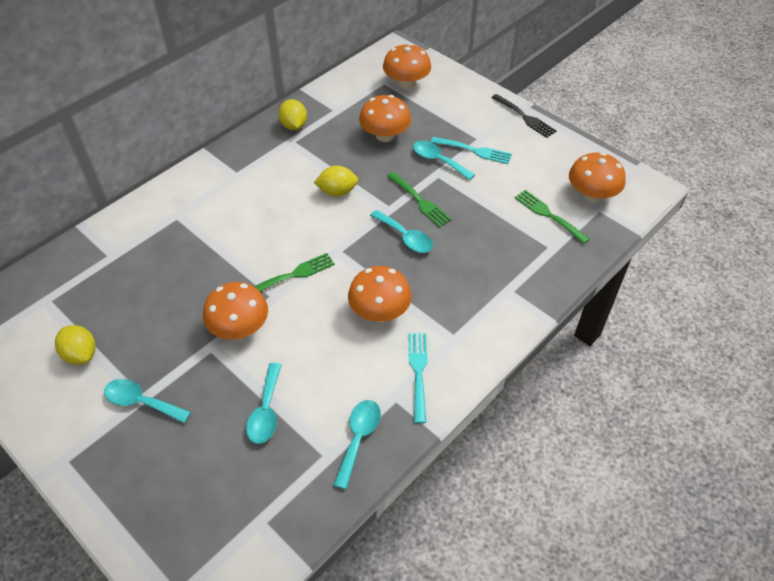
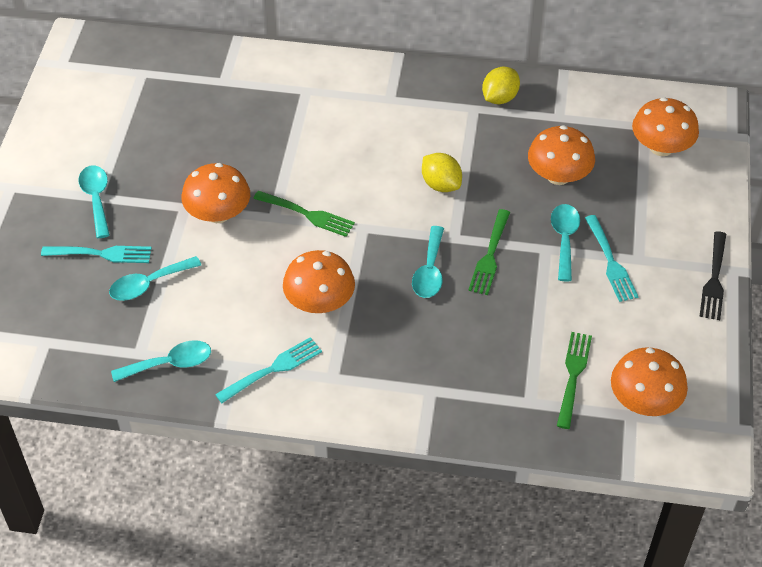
camera: 55 degrees right, 0 degrees up
(81, 354) = (110, 132): yellow lemon -> none
(203, 429) = (101, 254): none -> turquoise fork

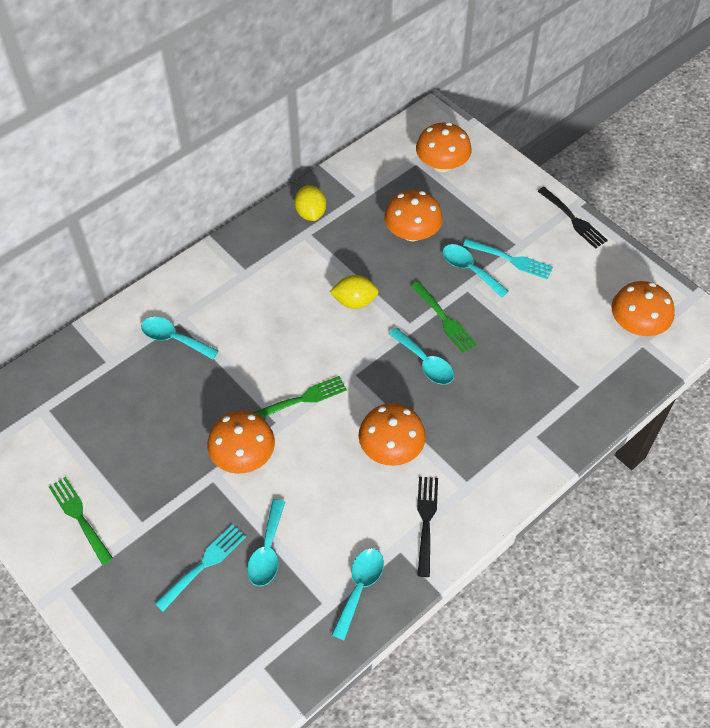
camera: 50 degrees left, 5 degrees up
(96, 199) = (142, 530): turquoise spoon -> turquoise spoon (174, 339)
(273, 369) = (426, 521): turquoise fork -> black fork
(573, 376) = (585, 347): green fork -> green fork (79, 517)

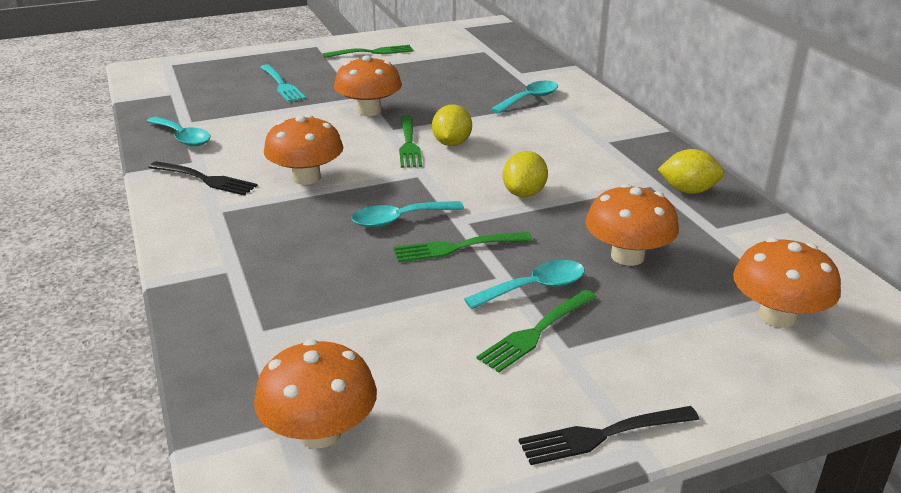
camera: 110 degrees right, 25 degrees down
(267, 551) = (264, 108): turquoise spoon -> none
(289, 369) = (452, 143): none -> yellow lemon
(511, 260) = (536, 332): turquoise fork -> green fork

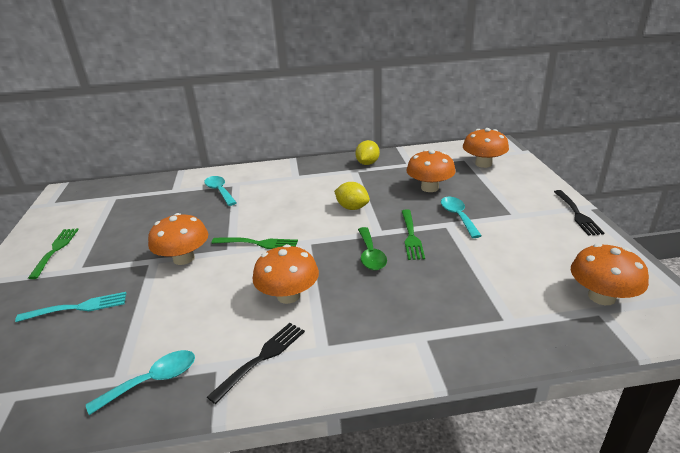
camera: 75 degrees left, 0 degrees up
(399, 220) = (370, 255): turquoise spoon -> green spoon
(452, 143) = (268, 226): yellow lemon -> none
(536, 332) = (499, 221): green fork -> none

